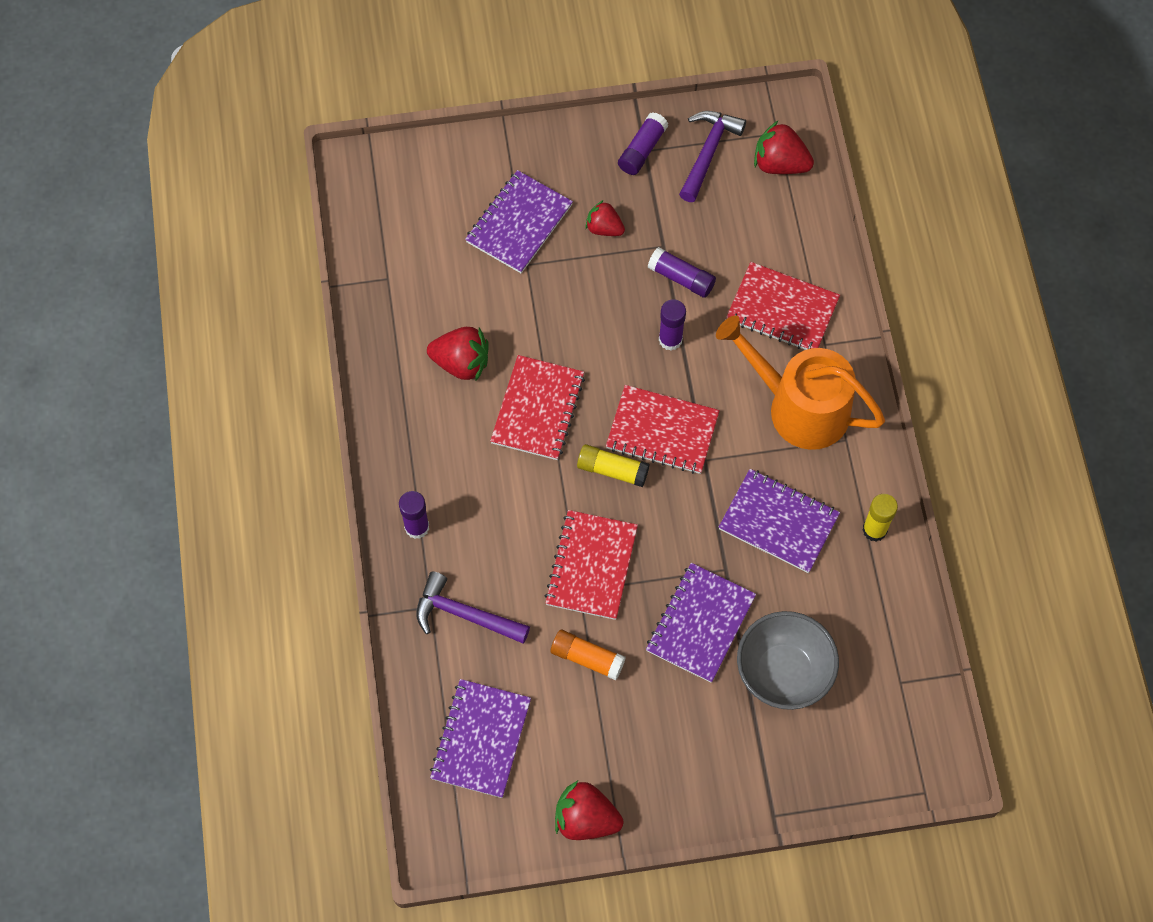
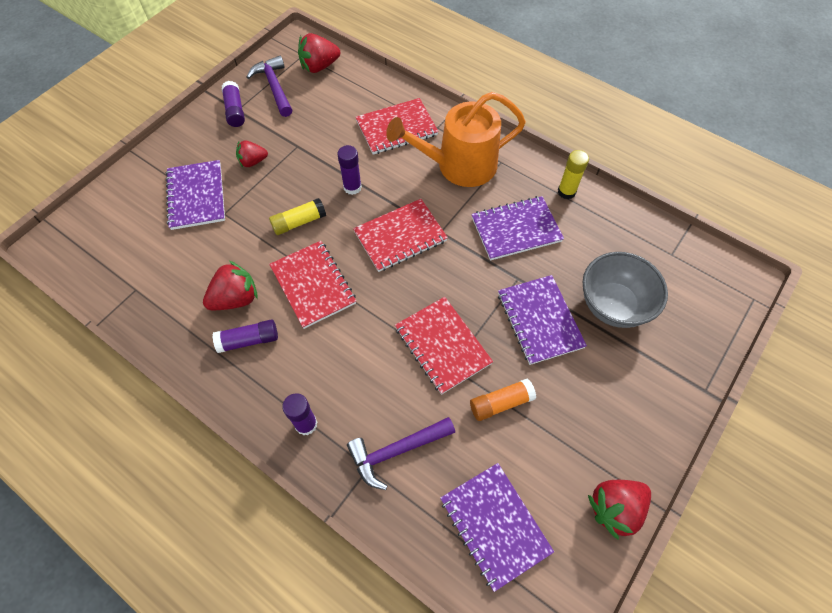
camera: 45 degrees left, 5 degrees down
(612, 470) = (395, 281): yellow glue stick -> yellow glue stick (299, 222)
(681, 278) = (325, 153): purple glue stick -> purple glue stick (248, 340)

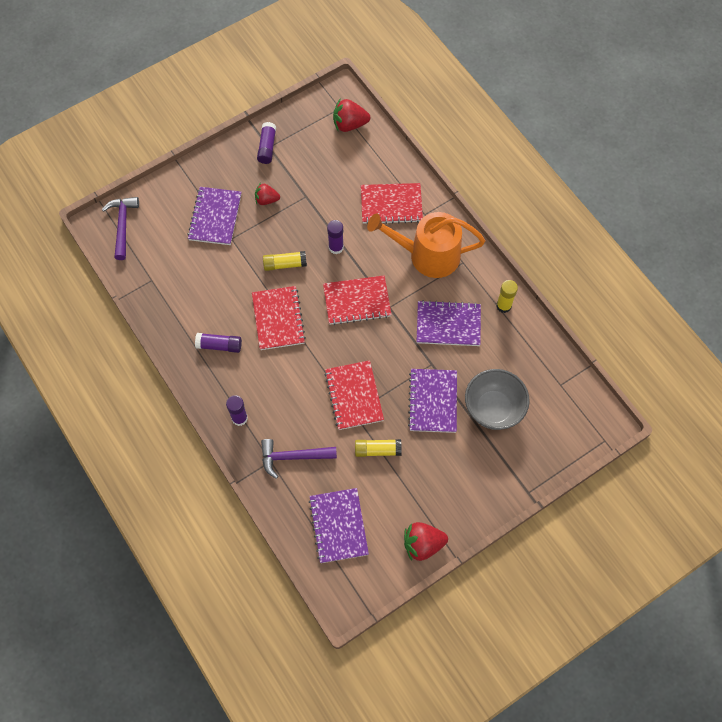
camera: 20 degrees right, 5 degrees up
(236, 298) = (220, 311): red strawberry -> none
(274, 87) = (306, 134): purple hammer -> purple hammer (122, 225)
(500, 403) = (377, 450): orange glue stick -> yellow glue stick

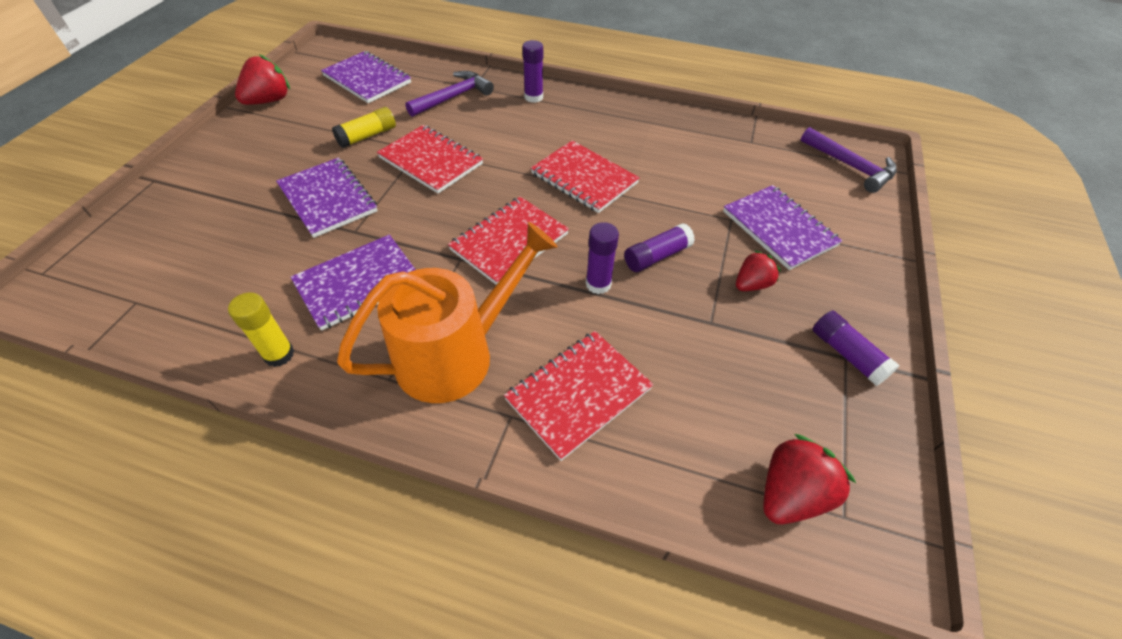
camera: 140 degrees right, 15 degrees down
(219, 345) = (616, 130): purple glue stick -> purple glue stick (657, 256)
(285, 264) = (639, 229): yellow glue stick -> none
(493, 409) = (237, 229): grey bowl -> none

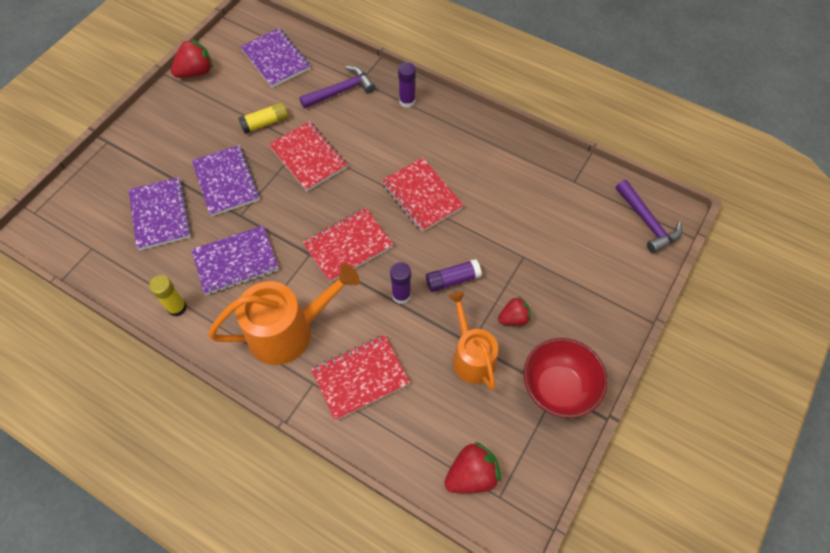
camera: 15 degrees right, 10 degrees up
(719, 338) = (471, 357): none -> orange watering can
(779, 228) = (557, 272): purple notebook -> purple notebook (160, 215)
(847, 354) = (557, 388): purple glue stick -> red bowl

